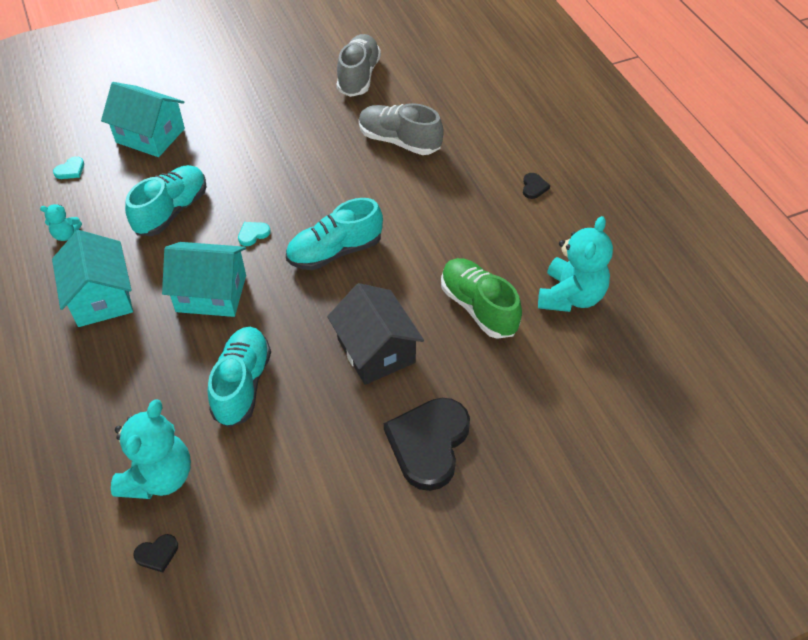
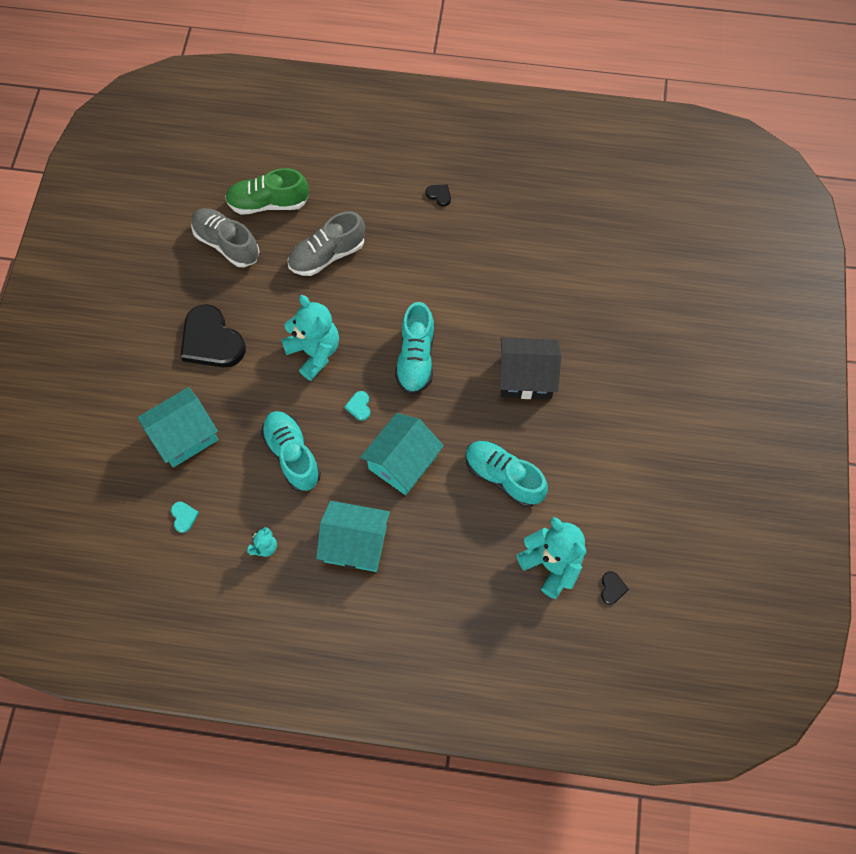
camera: 60 degrees left, 15 degrees up
(428, 443) = (620, 384): black heart -> black heart (211, 340)
(479, 307) = (528, 294): green shoe -> green shoe (268, 203)
(571, 296) = (553, 234): turquoise teddy bear -> turquoise teddy bear (314, 352)

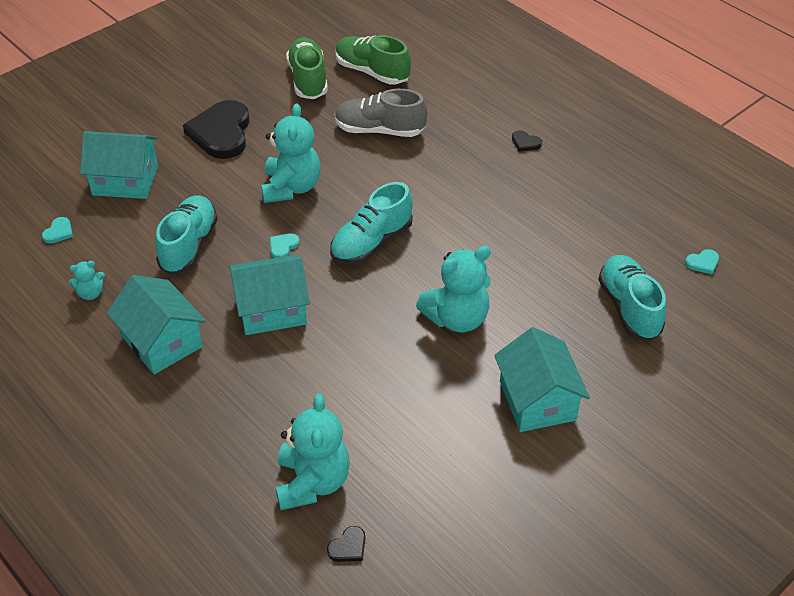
camera: 40 degrees right, 20 degrees down
(227, 244) = (308, 80): grey shoe -> green shoe
(439, 195) = (525, 143): black heart -> black heart turned 135 degrees clockwise
(503, 477) = (347, 381): turquoise shoe -> turquoise shoe (629, 308)
(526, 377) = (457, 318): black house -> turquoise teddy bear
(627, 401) = (537, 400): none -> turquoise house
(634, 220) = (703, 263): none -> turquoise heart

